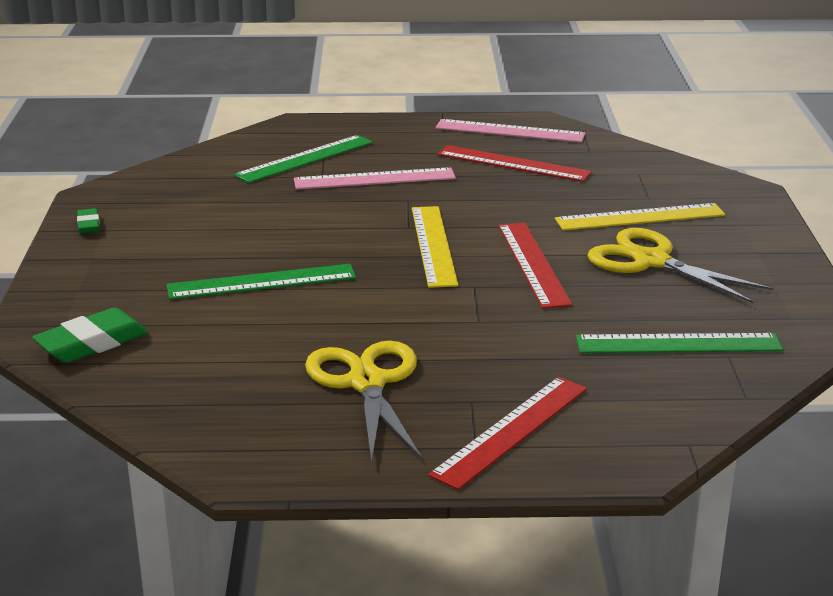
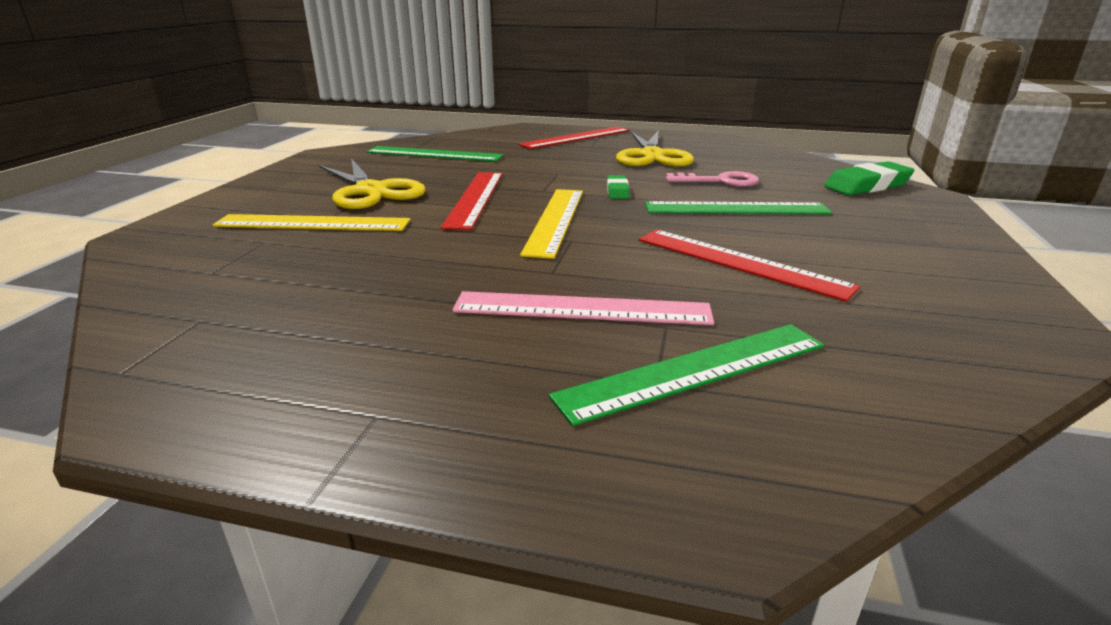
camera: 165 degrees left, 0 degrees up
(88, 225) = (997, 285): green eraser -> green eraser (617, 191)
(272, 329) = (720, 181): none -> pink key
(509, 131) = (251, 389): pink ruler -> none
(513, 163) = (348, 310): red ruler -> red ruler (739, 262)

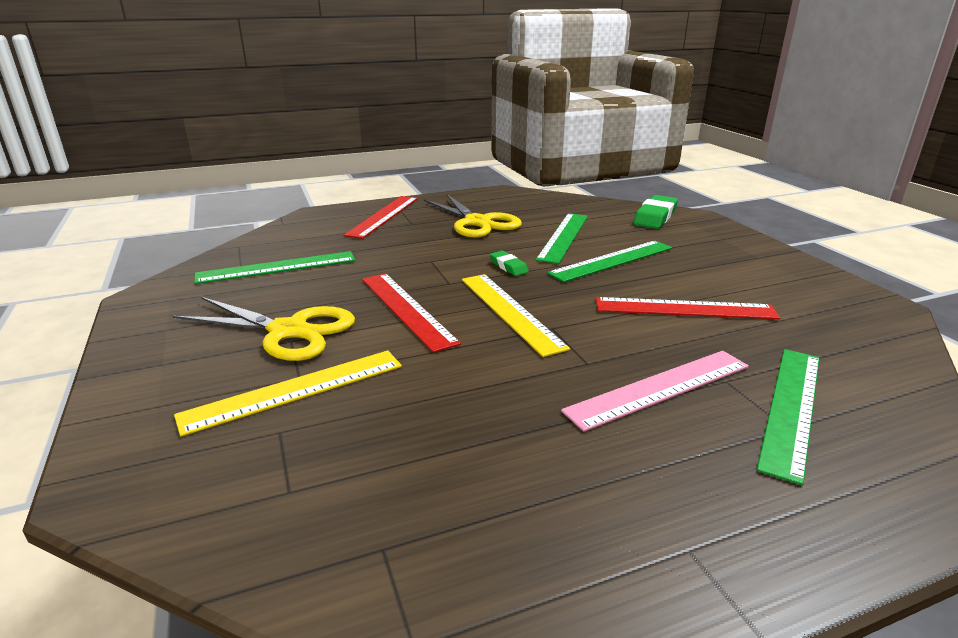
camera: 35 degrees left, 0 degrees up
(720, 181) = (564, 237): pink key -> green ruler

